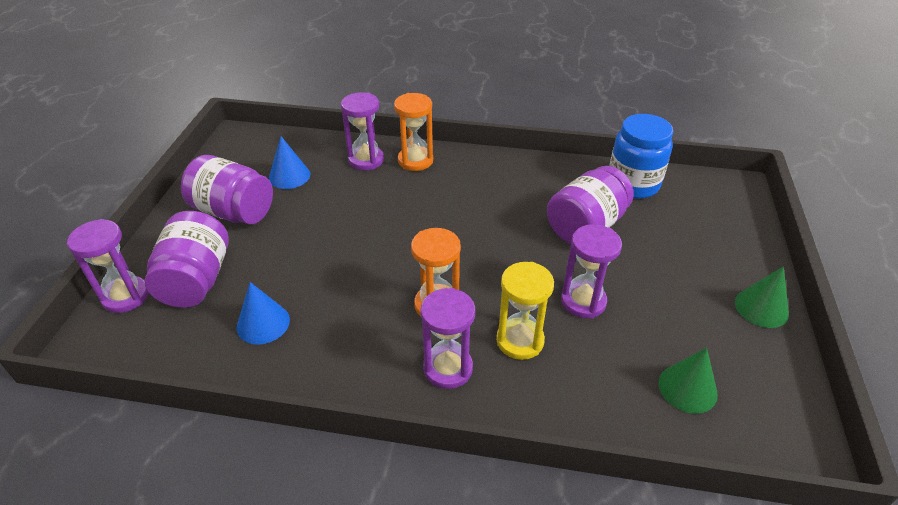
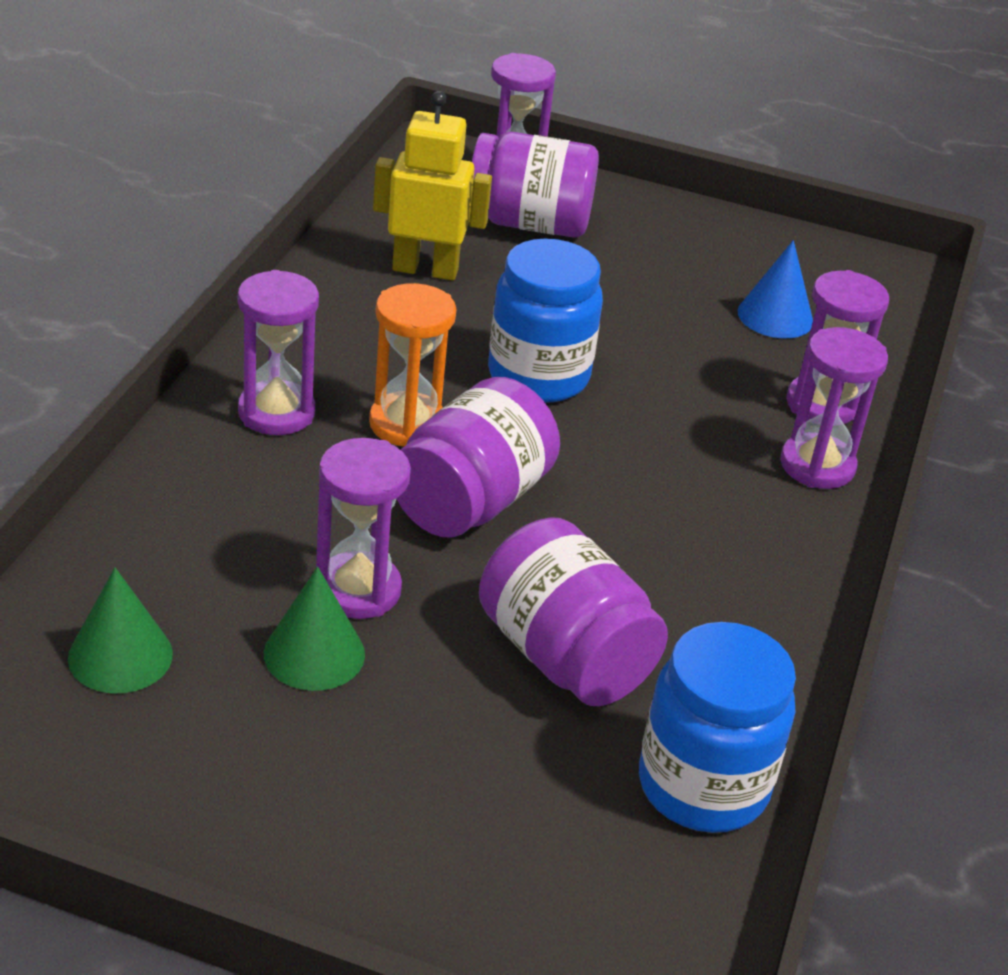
camera: 95 degrees right, 5 degrees down
(234, 212) = (681, 258): purple jar -> purple jar (471, 501)
(263, 323) = (425, 270): blue cone -> yellow robot
(371, 257) = (538, 376): none -> blue jar
(415, 161) = (817, 465): orange hourglass -> purple hourglass
(520, 341) = (299, 494): yellow hourglass -> none
(761, 308) = (249, 847): green cone -> green cone (314, 653)

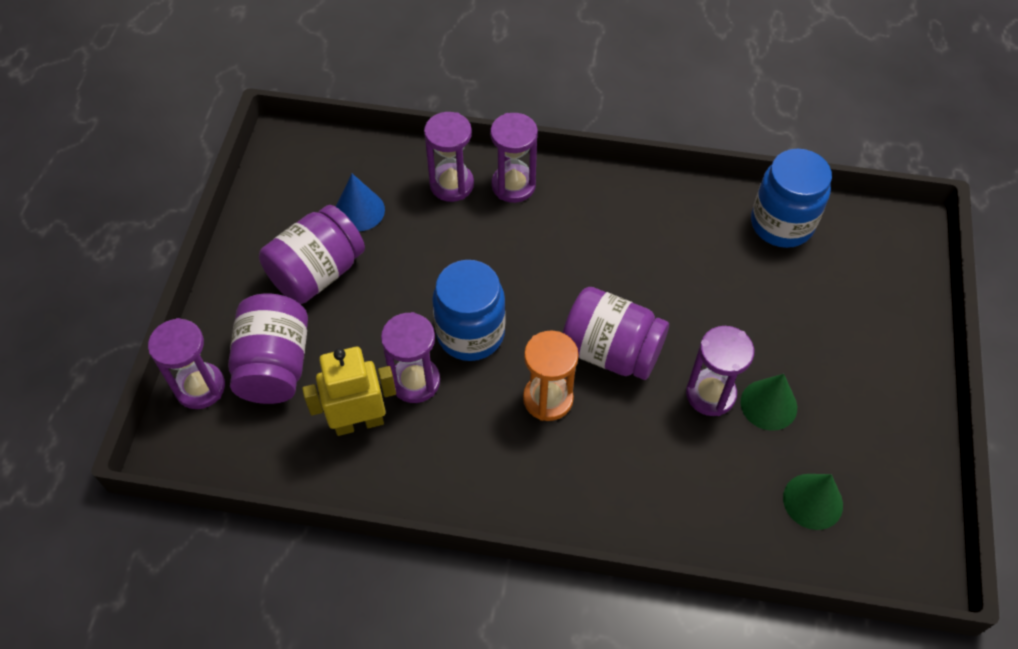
camera: 95 degrees left, 20 degrees up
(276, 412) = (562, 478): purple hourglass -> purple hourglass (415, 381)
(425, 270) = (359, 422): yellow robot -> yellow robot turned 75 degrees clockwise
(564, 656) = (720, 289): purple jar -> purple jar (317, 273)

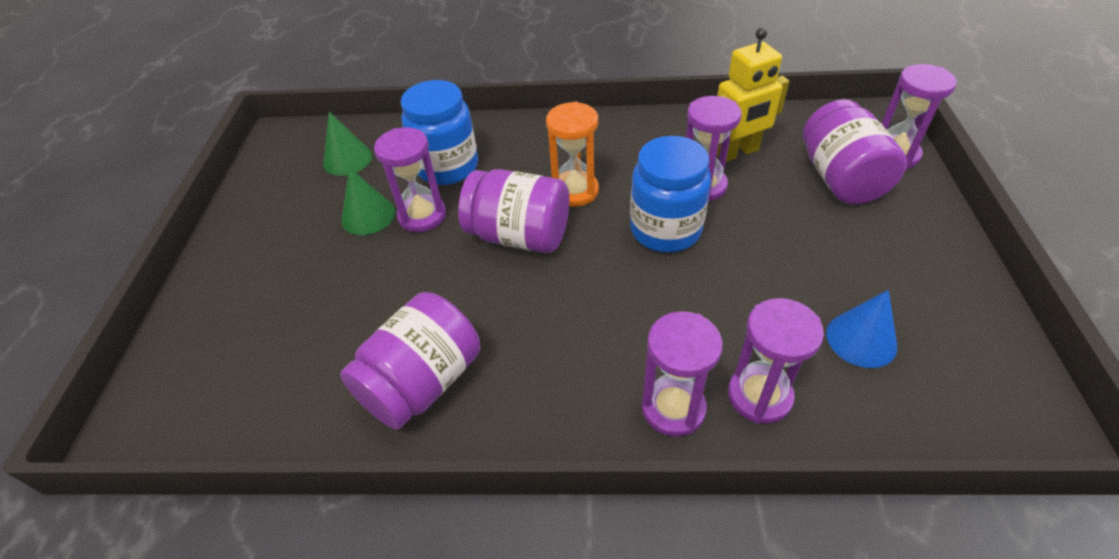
camera: 175 degrees right, 10 degrees down
(317, 273) = (860, 261): purple jar -> purple jar (422, 382)
(781, 224) = (302, 407): blue jar -> blue jar (447, 167)

